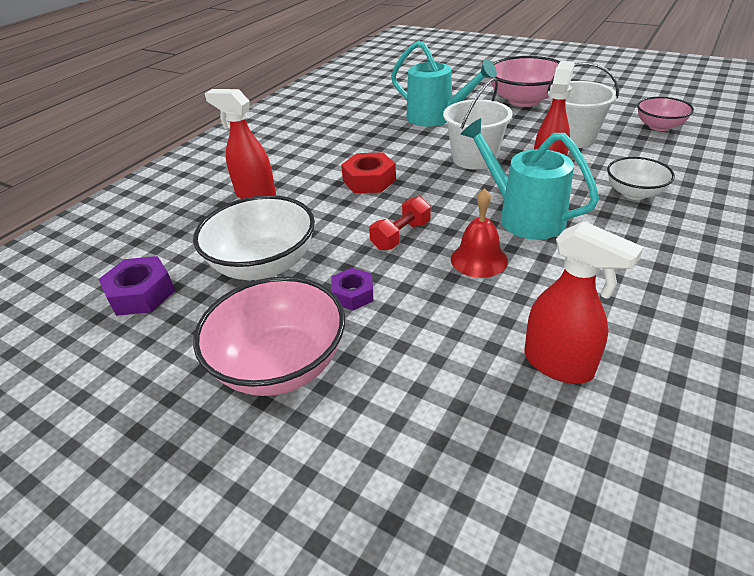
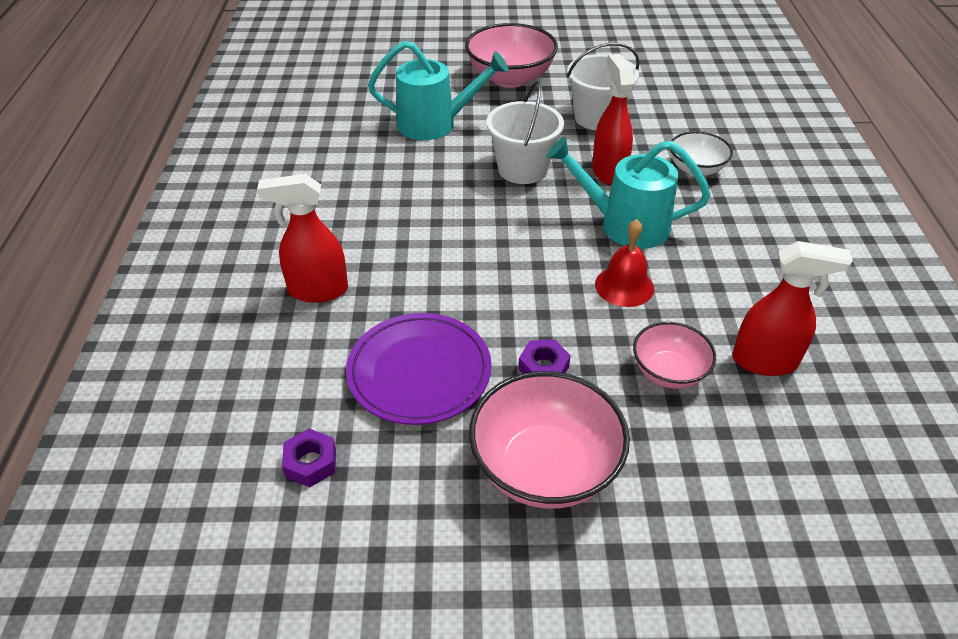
camera: 35 degrees left, 5 degrees up
(141, 293) = (310, 463): purple nut -> purple nut, size x0.66
(264, 265) = (419, 372): white bowl -> purple plate
(369, 180) = (435, 229): red nut -> none
(401, 236) = (530, 286): red dumbbell -> none
(659, 126) = (661, 84): pink bowl -> pink bowl (668, 372)

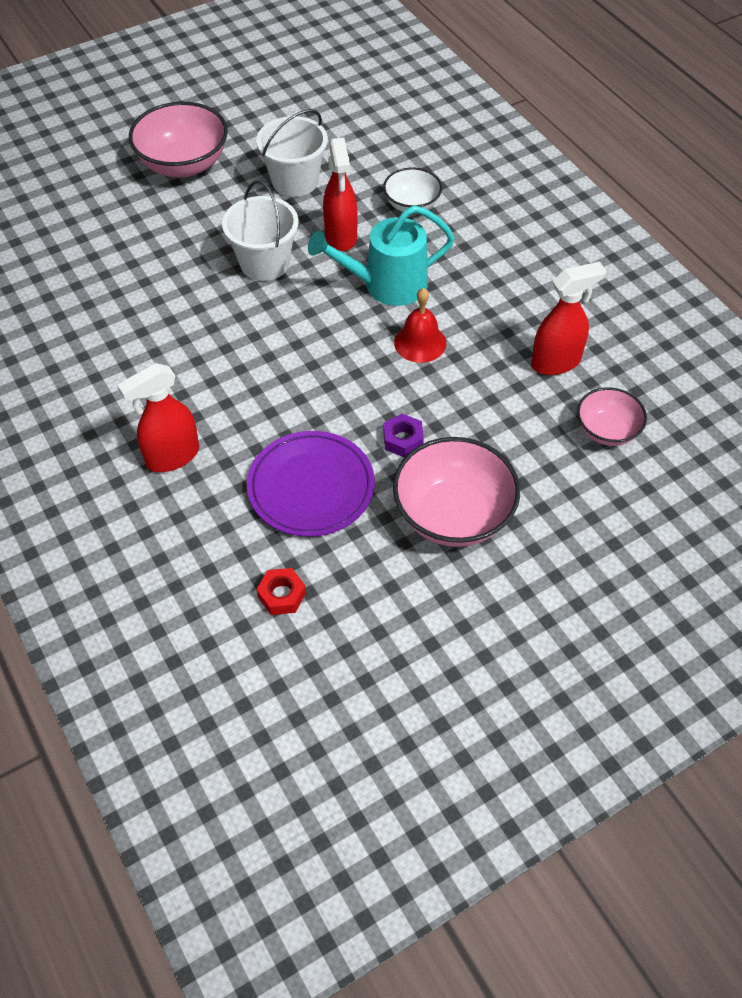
camera: 30 degrees left, 10 degrees up
(310, 463) = (281, 595): purple nut -> red nut
(435, 124) = (149, 245): turquoise watering can -> none
(608, 172) = (341, 236): red spray bottle -> red spray bottle turned 150 degrees counterclockwise
(668, 372) = (495, 401): pink bowl -> pink bowl (607, 431)

